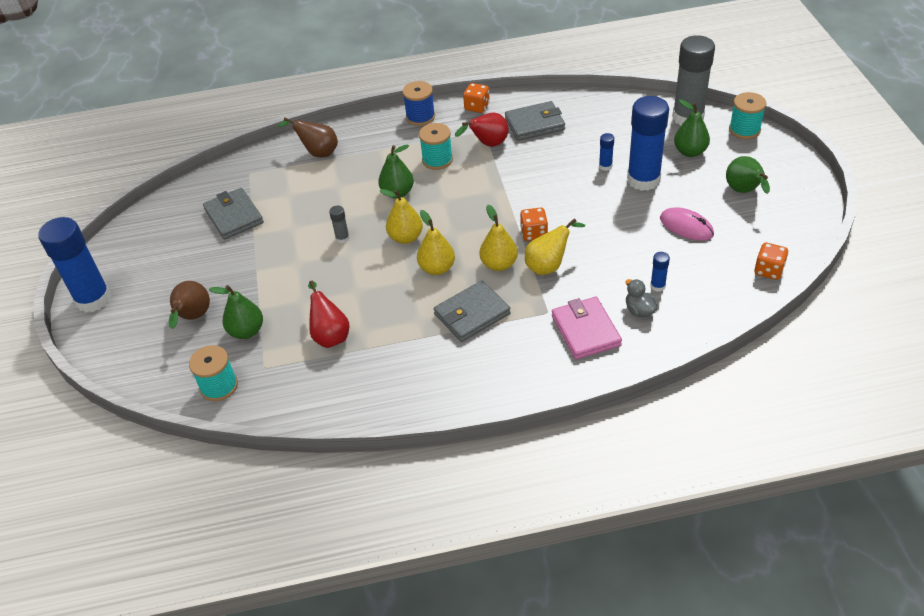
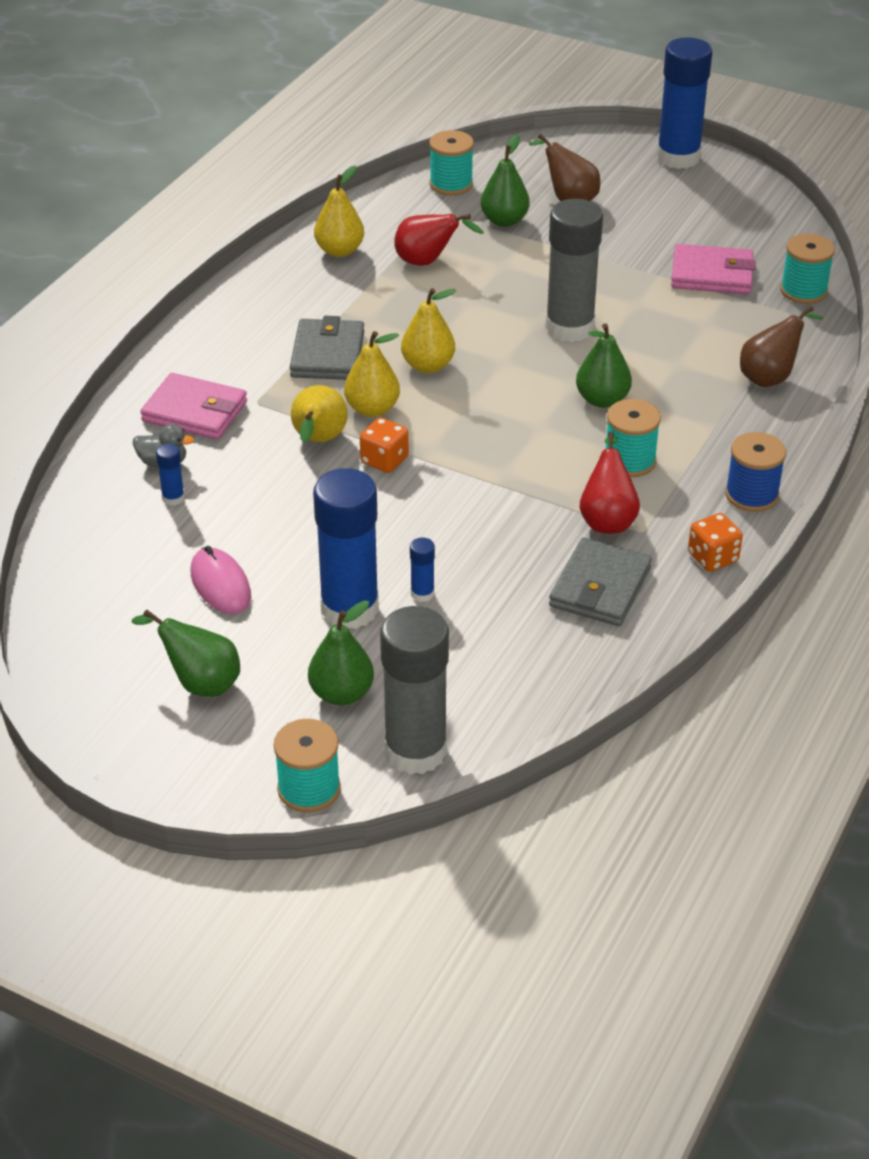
camera: 125 degrees right, 5 degrees down
(221, 178) = (803, 291): none -> turquoise spool
(234, 216) = (712, 274): grey wallet -> pink wallet
(342, 238) = (569, 327): grey glue stick -> grey glue stick, size x2.42
(406, 237) = (510, 369): yellow pear -> yellow pear (339, 250)
(686, 226) = (220, 584): pink mouse -> pink mouse turned 75 degrees clockwise
(768, 270) = (63, 597): orange dice -> none

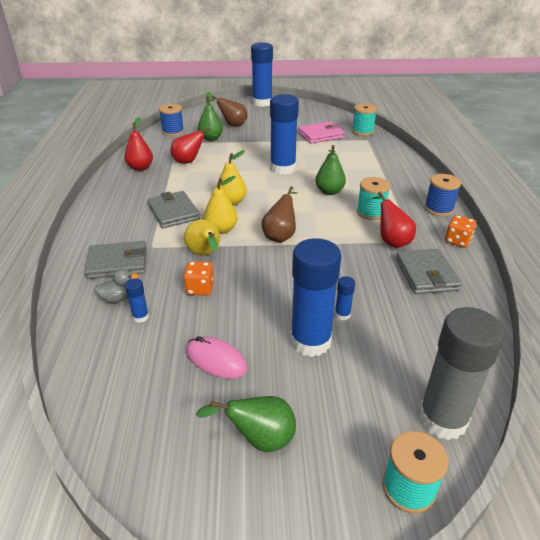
camera: 30 degrees left, 5 degrees down
(195, 411) = (117, 263): pink wallet -> grey wallet
(339, 250) = (140, 168): yellow pear -> red pear
(341, 693) = (359, 400): green pear -> none
(384, 460) = (251, 252): orange dice -> orange dice (200, 288)
(451, 184) = (173, 131): turquoise spool -> blue spool
(569, 327) = (283, 168): grey glue stick -> blue glue stick
(770, 377) = (388, 163): brown pear -> brown pear (280, 236)

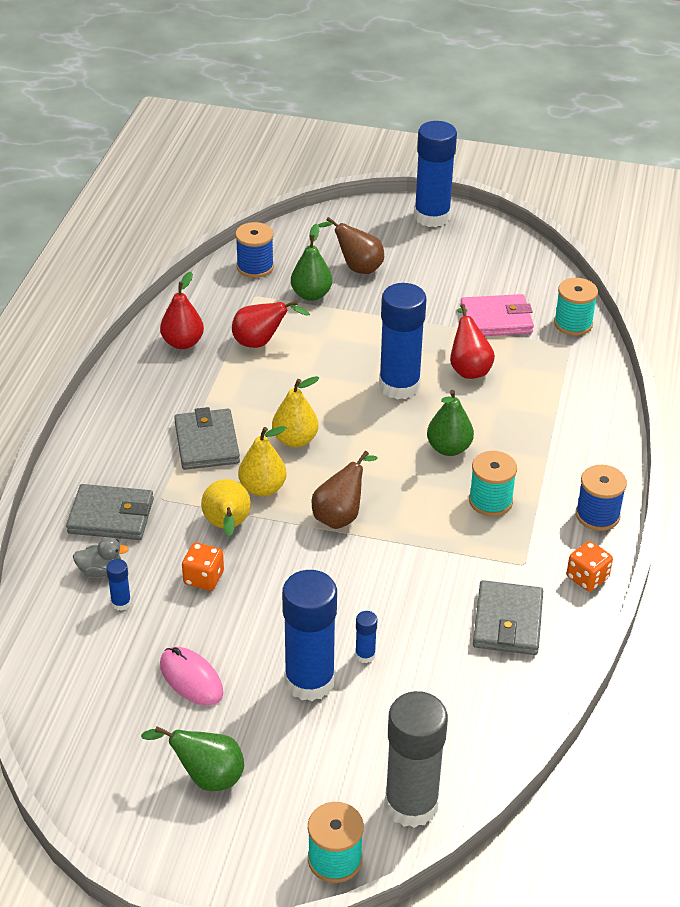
camera: 15 degrees right, 5 degrees up
(391, 241) = (492, 558): red pear -> red pear (468, 368)

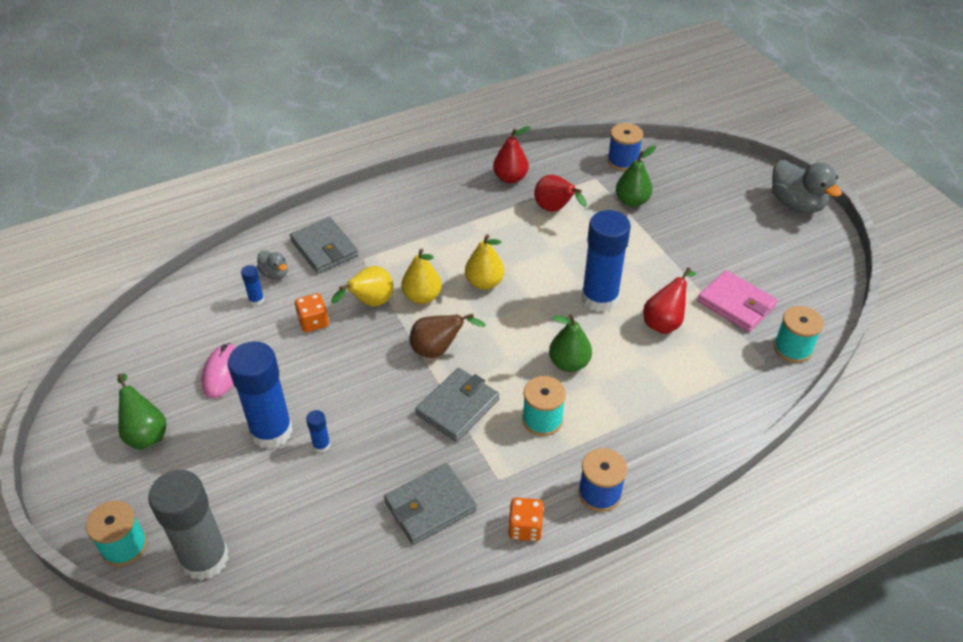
camera: 50 degrees right, 5 degrees up
(206, 443) = (433, 246): grey wallet -> grey wallet (457, 407)
(357, 268) = (689, 204): brown pear -> none
(432, 217) = (796, 204): blue glue stick -> grey duck

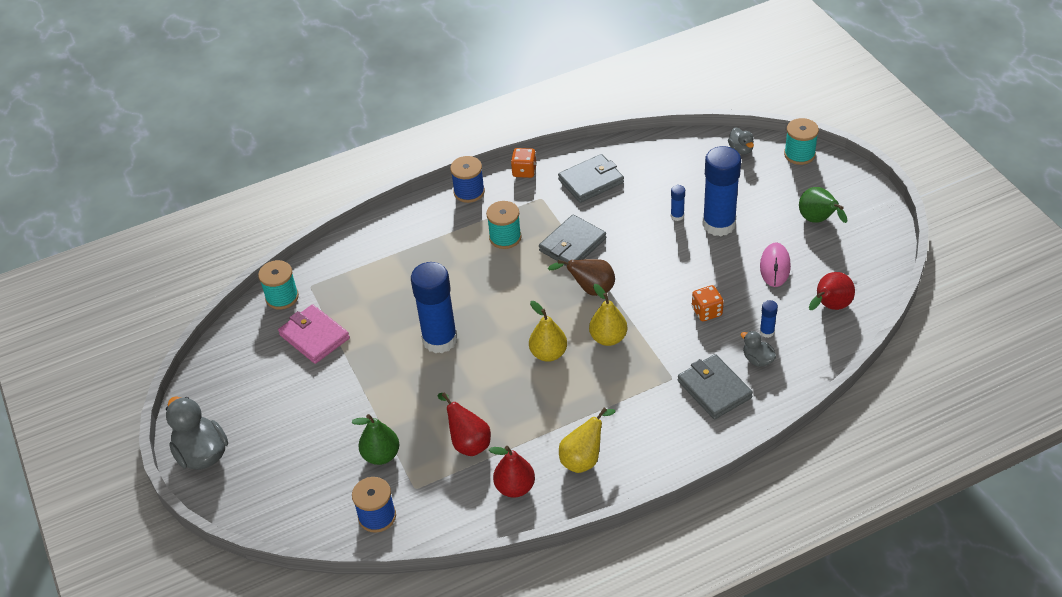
camera: 175 degrees left, 0 degrees up
(205, 559) = (741, 149): grey glue stick -> grey duck
(370, 303) = (657, 331): yellow pear -> yellow pear (584, 459)
(569, 363) = (477, 280): green pear -> none
(664, 322) = (386, 318): red pear -> red pear (830, 306)

